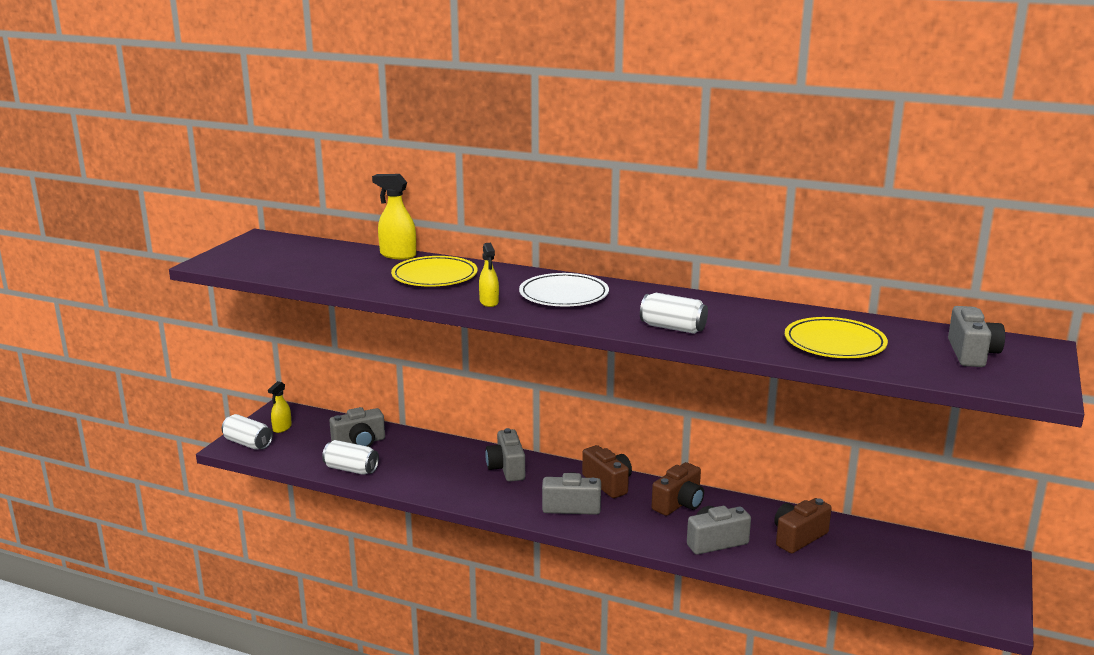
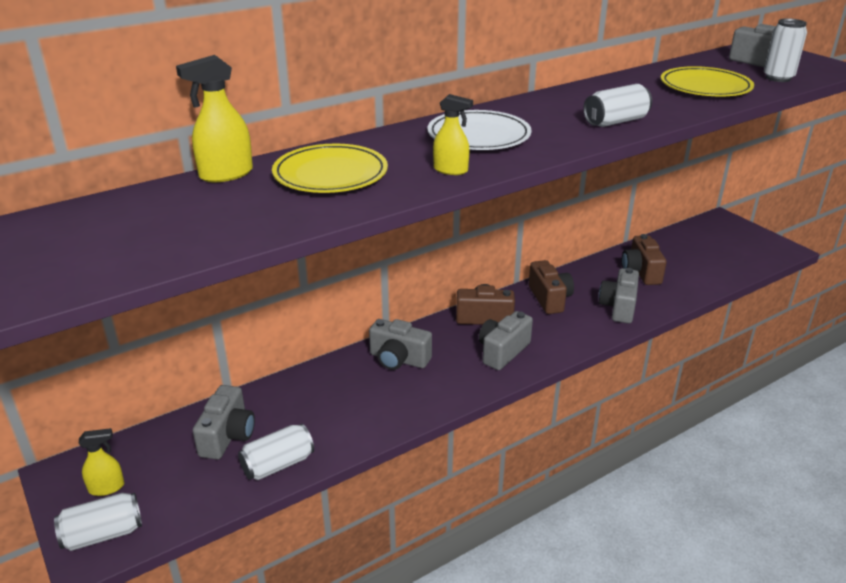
camera: 55 degrees left, 10 degrees up
(282, 428) = (107, 488): yellow spray bottle -> yellow spray bottle turned 75 degrees counterclockwise
(933, 368) = (778, 78): none -> white can

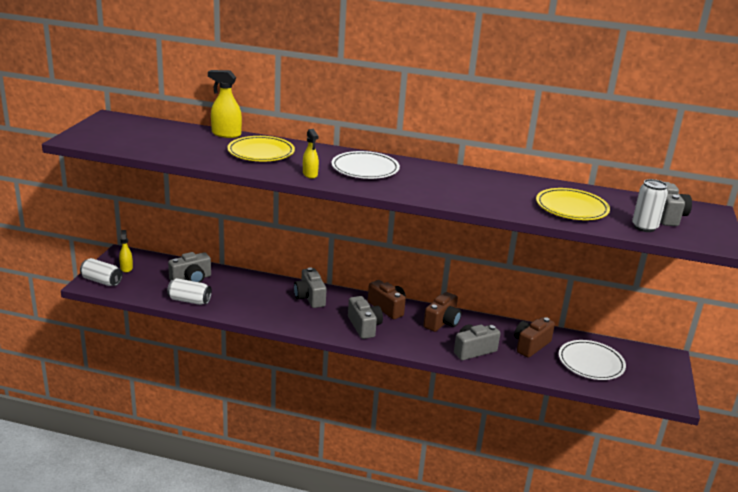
camera: 45 degrees right, 5 degrees down
(107, 488) = (126, 268): yellow spray bottle -> yellow spray bottle turned 135 degrees counterclockwise
(502, 351) = (364, 326): grey camera -> grey camera turned 75 degrees clockwise
(616, 122) = (453, 196): white can -> none
(698, 258) = (591, 363): none -> white plate

